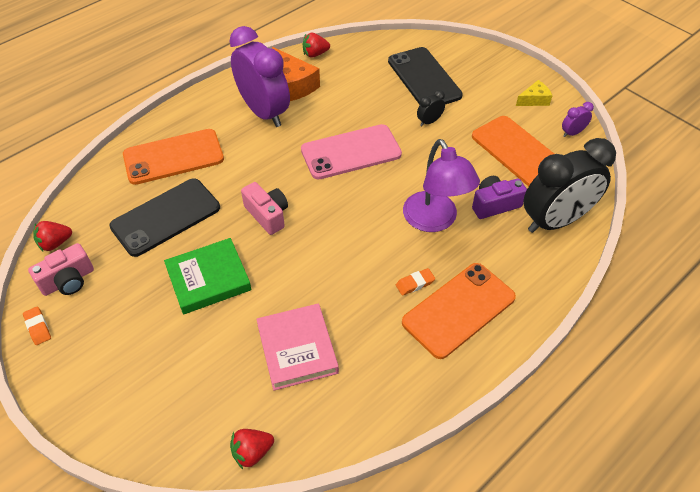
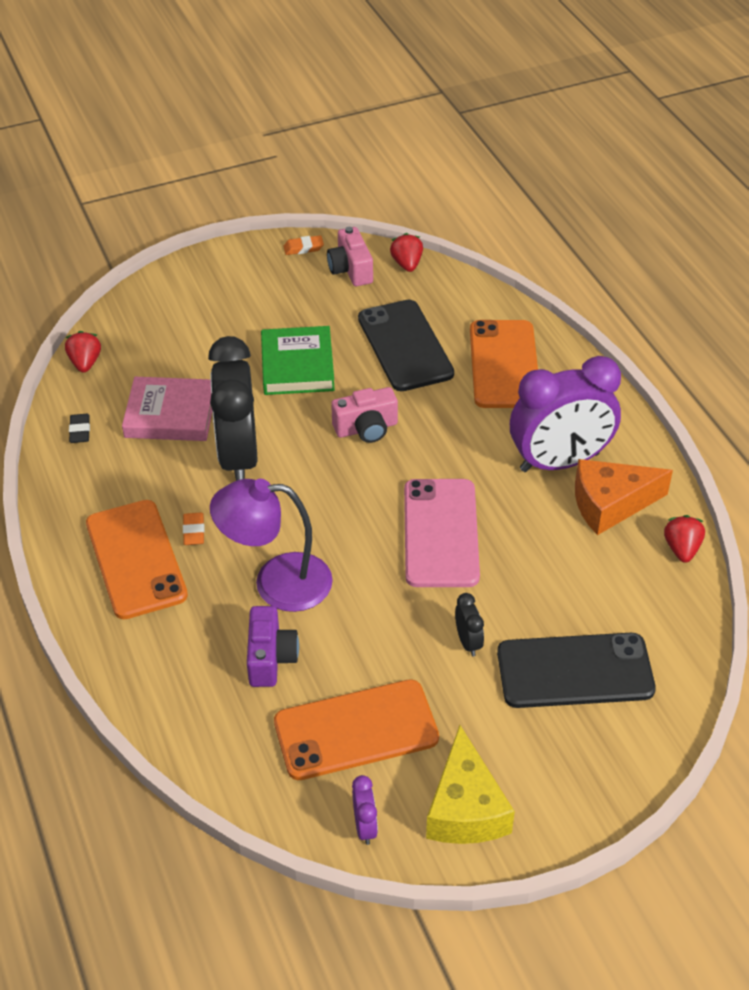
camera: 110 degrees right, 5 degrees down
(344, 413) = (80, 431): none -> black eraser
(534, 100) = (465, 808): yellow cheese -> yellow cheese, size x1.79
(555, 221) = (206, 716): black clock -> black clock (238, 457)

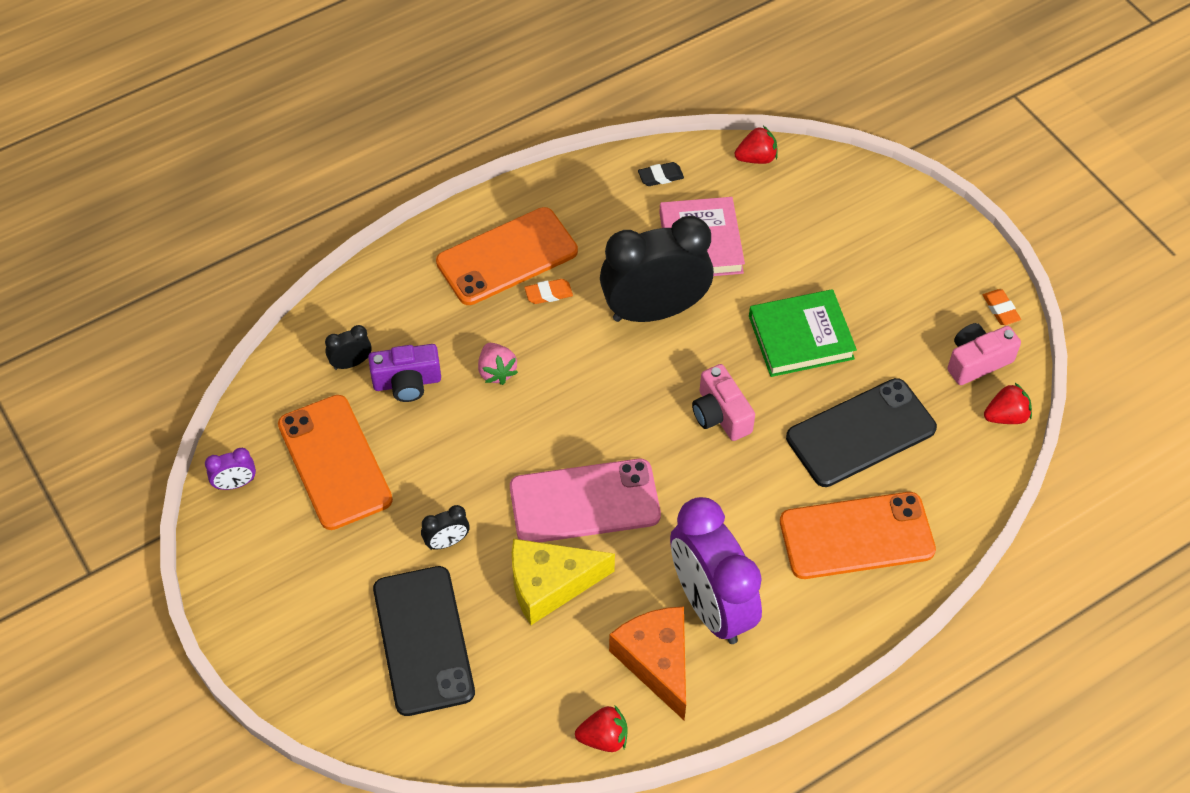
camera: 80 degrees right, 10 degrees up
(232, 706) = (351, 363): none -> black clock
(276, 582) = (496, 371): purple lamp -> pink strawberry
(465, 808) = (259, 560): yellow cheese -> yellow cheese (550, 584)

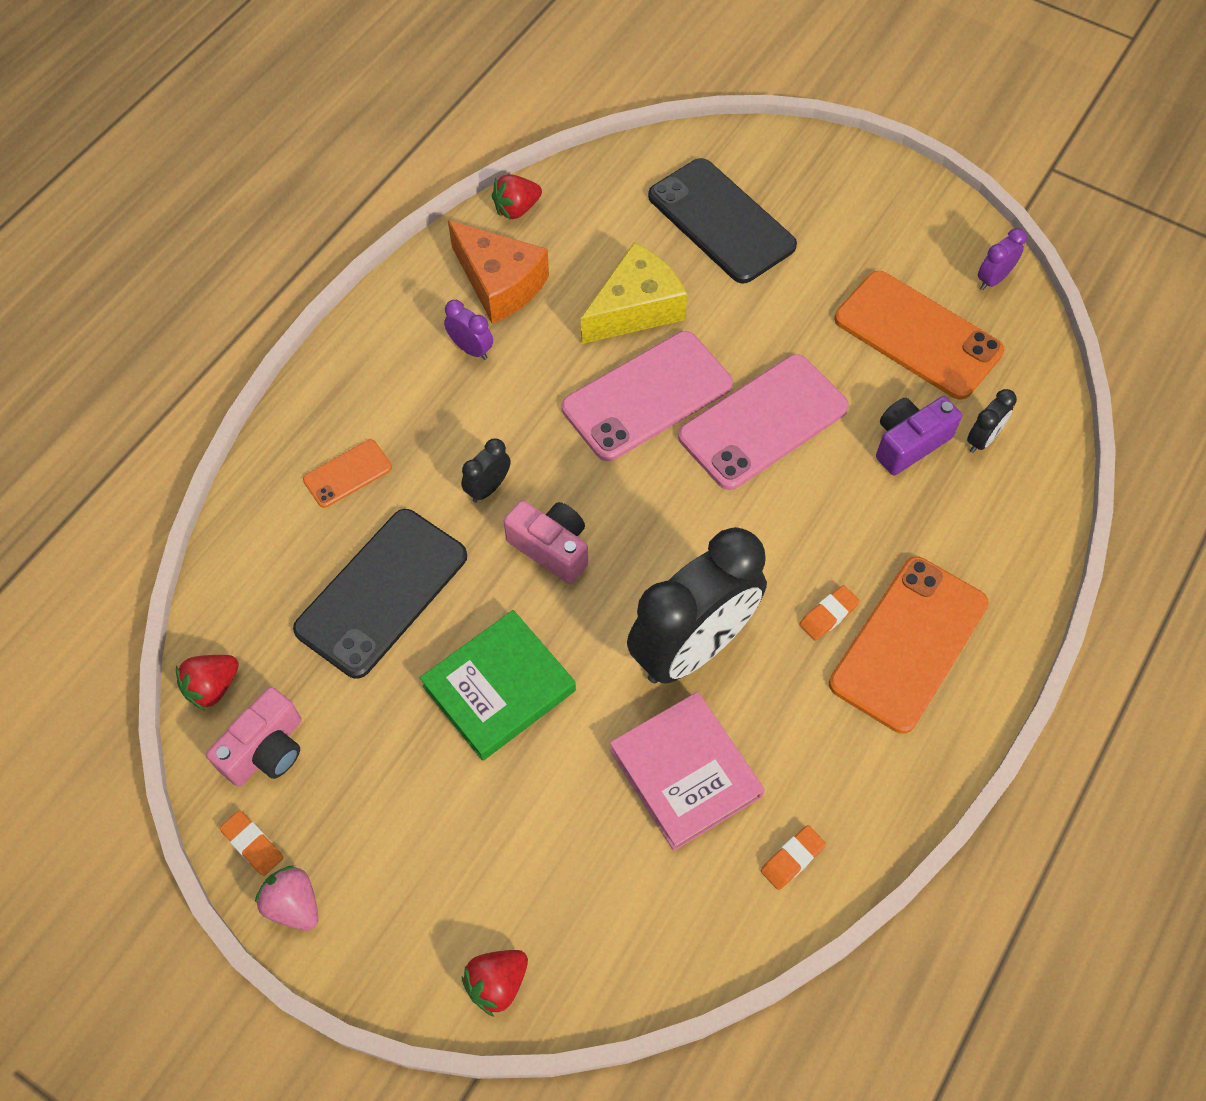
camera: 155 degrees right, 5 degrees up
(447, 542) = (757, 307): black clock -> black clock (488, 488)
(496, 371) = (824, 495): pink strawberry -> pink strawberry (294, 904)
(506, 443) = (763, 422): none -> pink phone
(660, 177) = (792, 859): black eraser -> orange eraser
(710, 606) = (471, 349): purple clock -> purple clock, size x0.40
(756, 158) = (678, 957): red strawberry -> red strawberry (497, 983)
(856, 536) = (347, 473): orange phone -> orange phone, size x0.49

